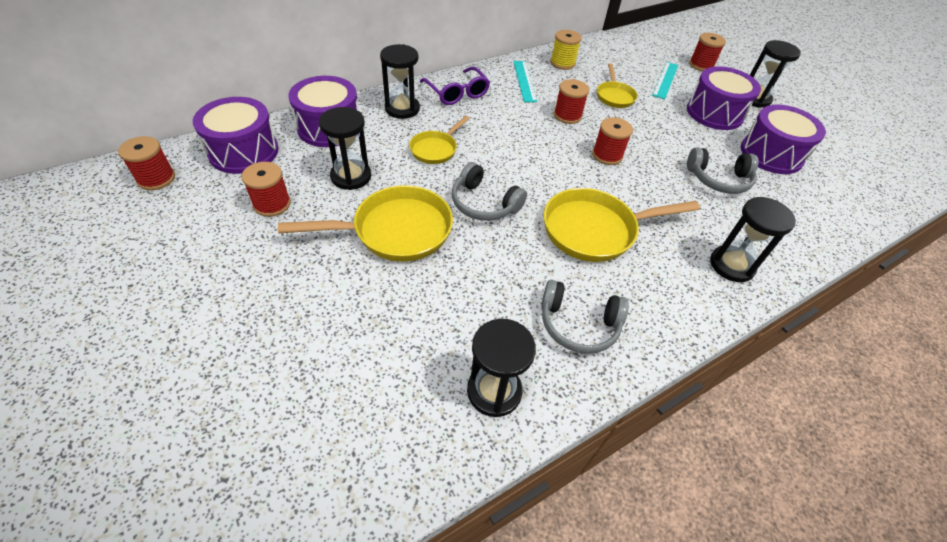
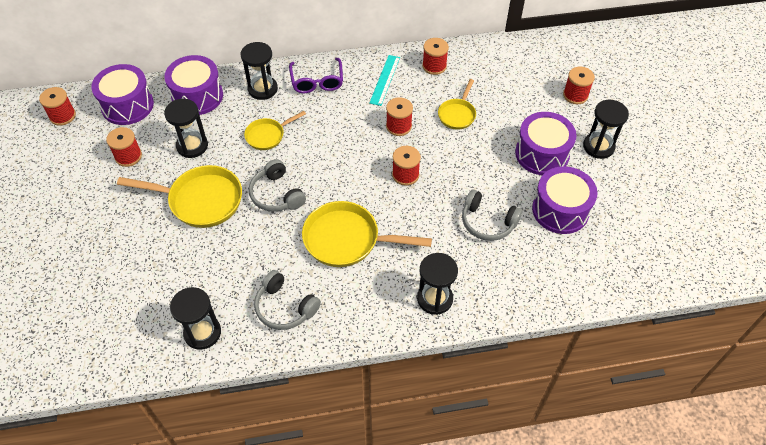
camera: 25 degrees right, 5 degrees up
(562, 63) = (434, 66): yellow spool -> red spool
(665, 80) = (522, 106): turquoise ruler -> none

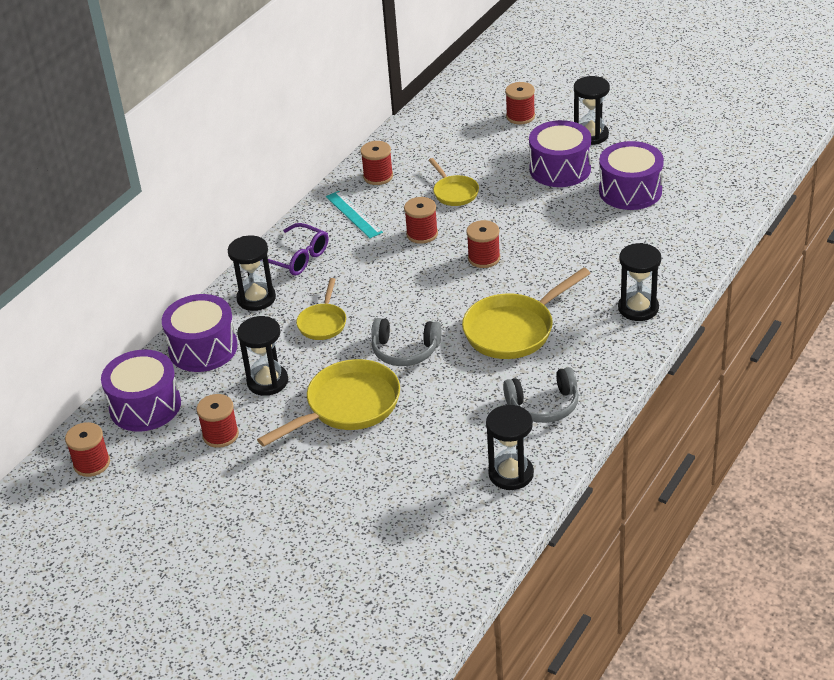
camera: 45 degrees left, 15 degrees down
(487, 222) = (594, 237): grey headphones -> none

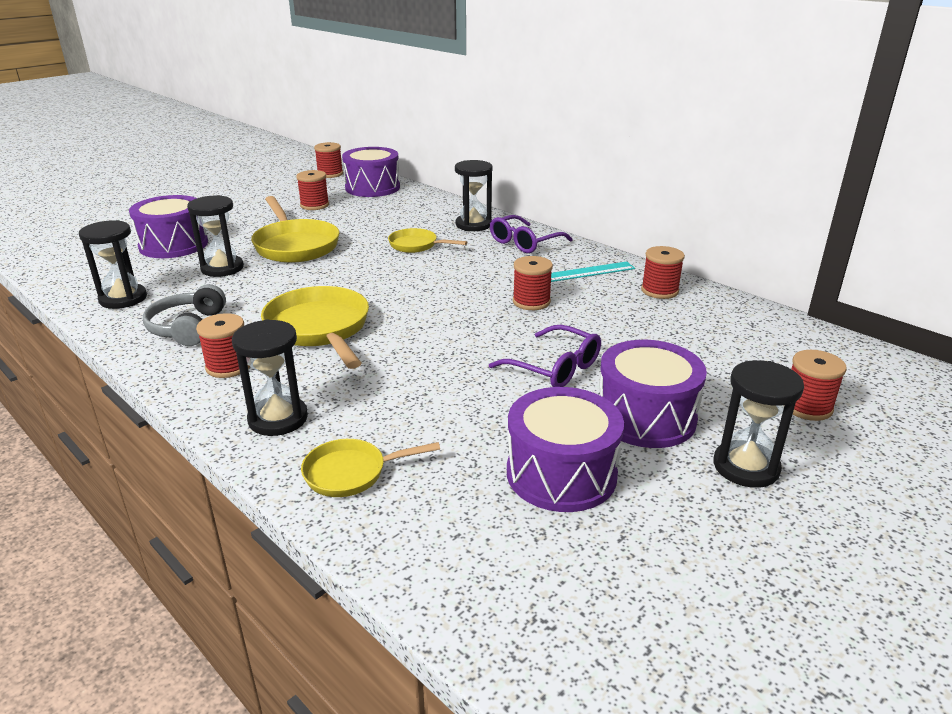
camera: 100 degrees right, 10 degrees down
(203, 348) = (422, 205): purple drum -> purple drum (173, 245)
(267, 381) = (359, 222): black hourglass -> black hourglass (222, 268)
(405, 351) = (343, 273): grey headphones -> none
(454, 192) = (609, 330): yellow pan -> yellow pan (351, 473)
(484, 258) = (462, 330): red spool -> red spool (228, 366)
(519, 209) = (555, 368): none -> purple glasses

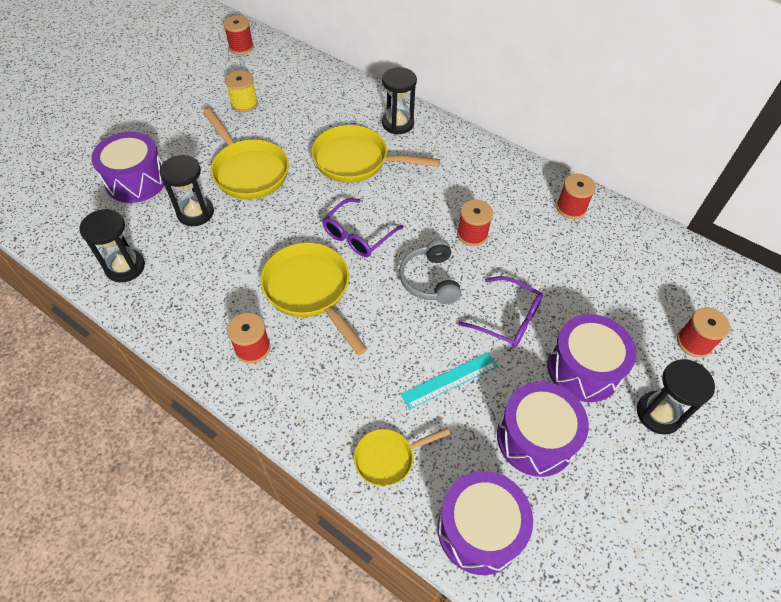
camera: 10 degrees left, 25 degrees up
(187, 327) = (198, 301): grey headphones -> grey headphones (429, 280)
(278, 419) = (314, 406): black hourglass -> none
(314, 205) = (244, 103): red spool -> yellow spool
(372, 187) = (289, 68): purple drum -> purple drum (479, 529)
(416, 245) = (356, 161): yellow pan -> yellow pan, size x1.76
(524, 243) = (448, 148): purple glasses -> purple glasses (358, 235)
(587, 272) = (509, 187): turquoise ruler -> turquoise ruler (449, 380)

